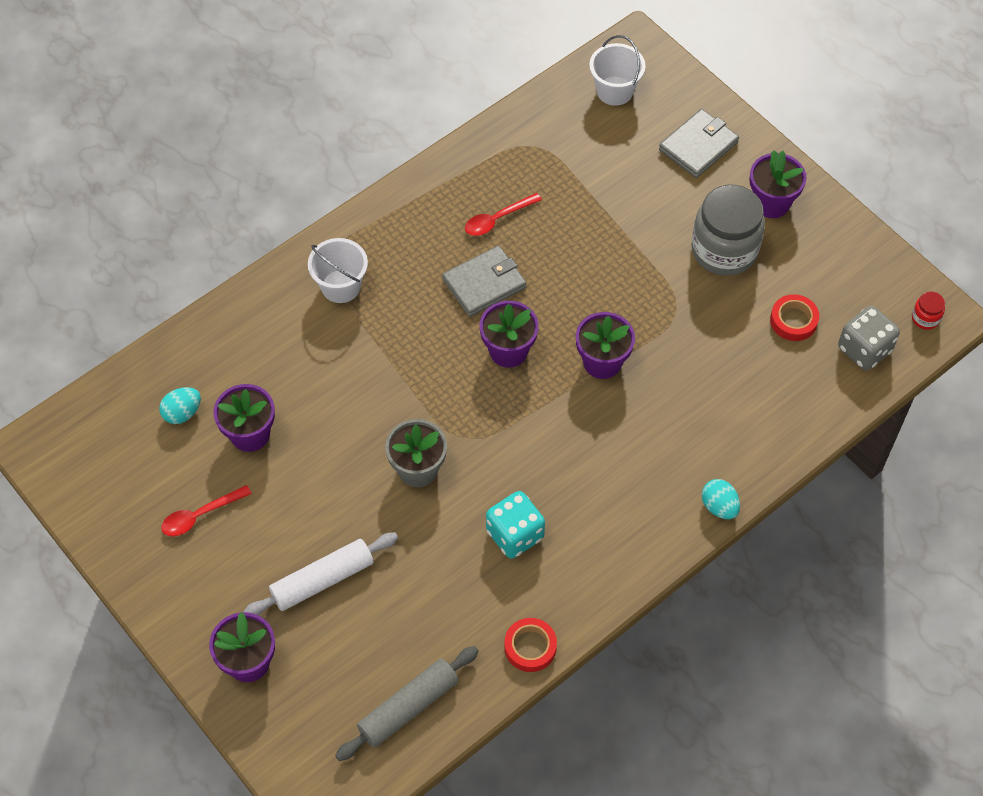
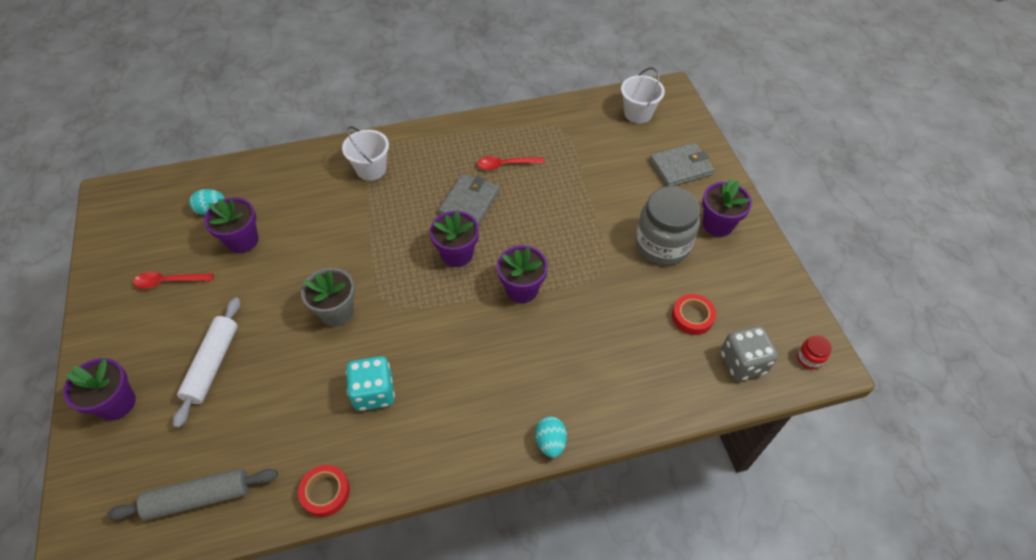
camera: 25 degrees right, 5 degrees down
(322, 580) = (213, 364): white rolling pin -> white rolling pin turned 75 degrees counterclockwise
(484, 283) = (469, 202): grey wallet -> grey wallet turned 60 degrees counterclockwise

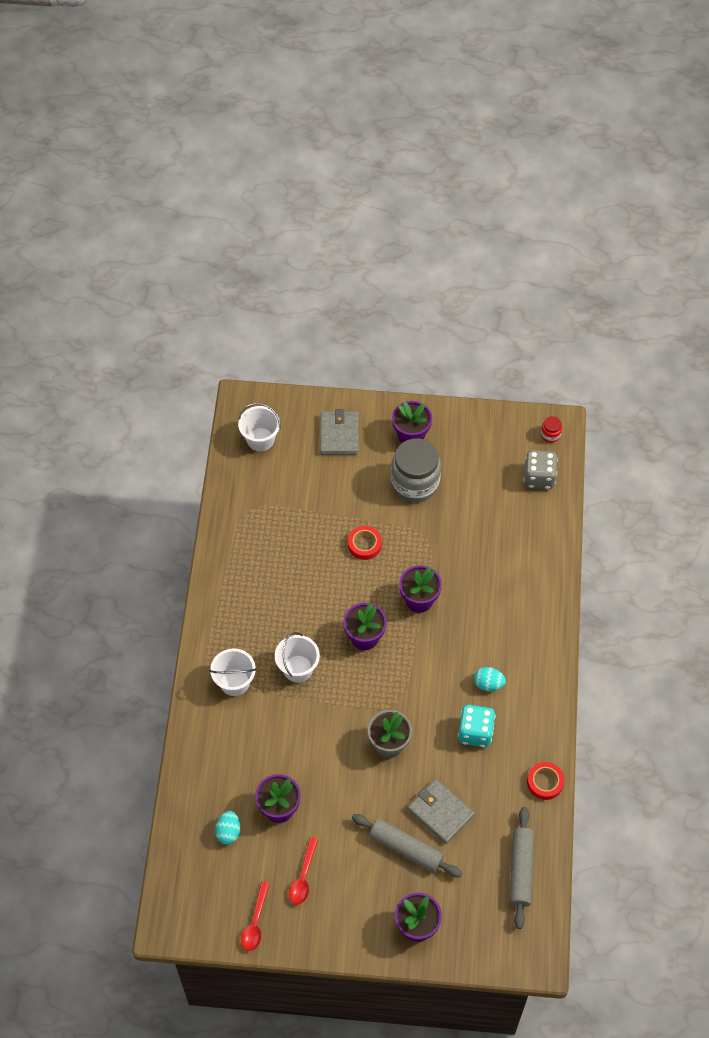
camera: 70 degrees left, 5 degrees up
(213, 364) = (406, 848): white rolling pin -> grey rolling pin
(401, 211) = (298, 668): none -> white bucket
(469, 202) = (311, 611): grey wallet -> grey wallet (440, 812)
(505, 165) = (277, 569): red spoon -> red spoon (255, 922)
(550, 442) = (556, 624): turquoise egg -> turquoise egg (488, 684)
(692, 317) = (489, 492): red tape -> red tape (364, 544)

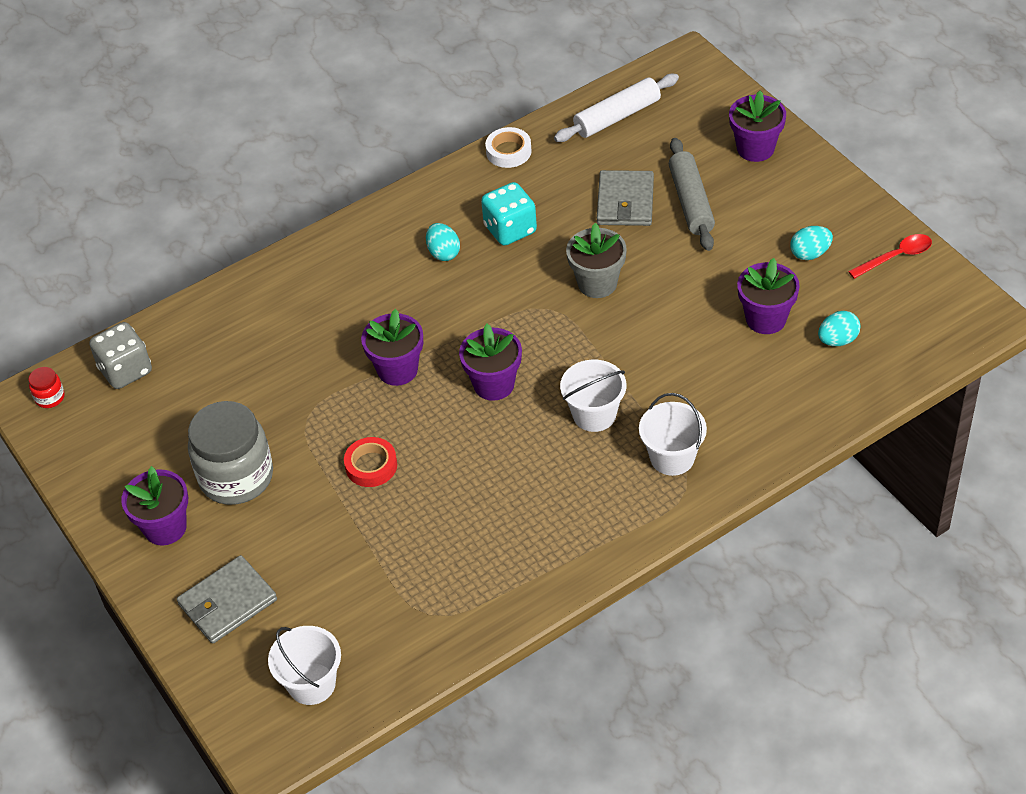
camera: 125 degrees left, 10 degrees down
(303, 877) = (810, 253): red spoon -> turquoise egg
(520, 870) = (617, 117): grey rolling pin -> white rolling pin
(545, 782) = (508, 151): red tape -> white tape

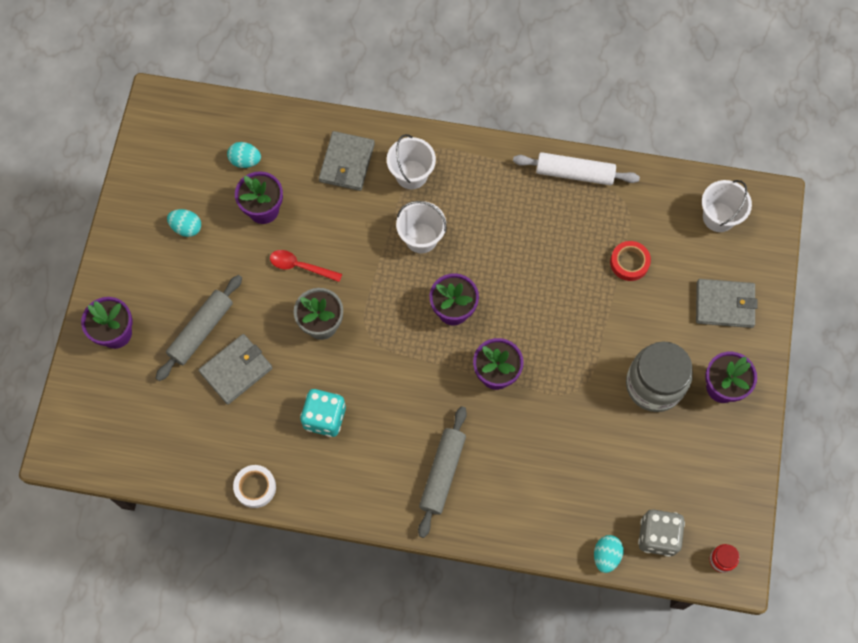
camera: 140 degrees left, 20 degrees up
(365, 270) = (442, 473): none -> grey rolling pin
(371, 466) = (572, 320): red tape -> red tape (629, 262)
(443, 253) = (382, 439): turquoise egg -> turquoise egg (606, 555)
(617, 117) = (158, 447): white rolling pin -> white rolling pin (574, 173)
(745, 416) = (347, 163): none -> grey wallet
(896, 257) = (147, 180): red spoon -> red spoon (300, 266)

